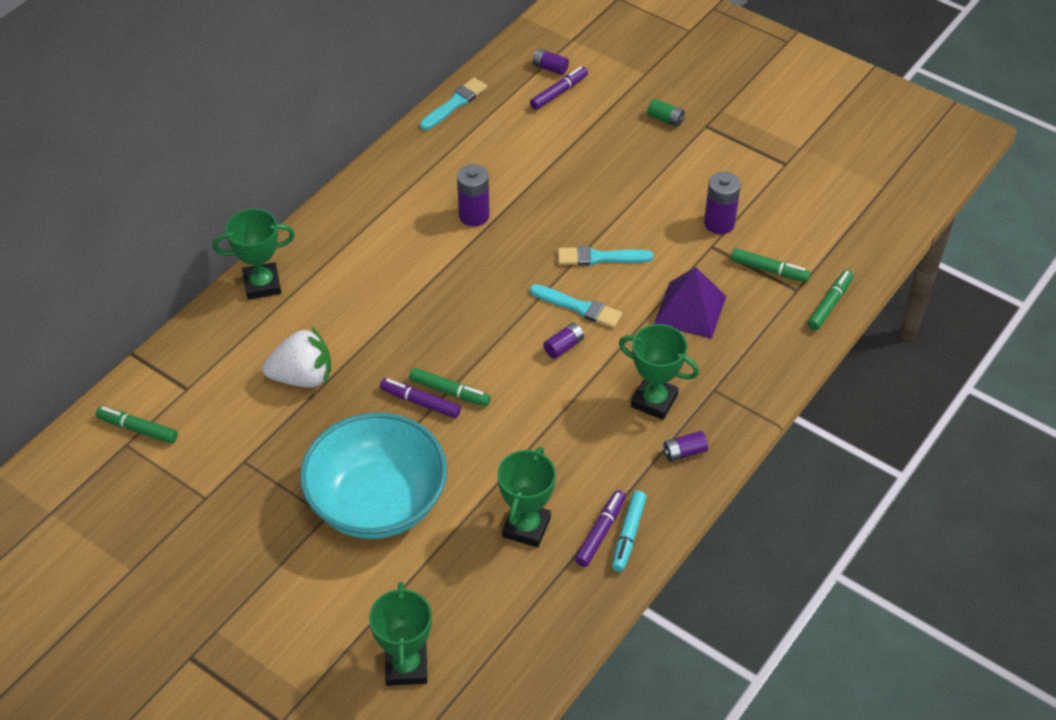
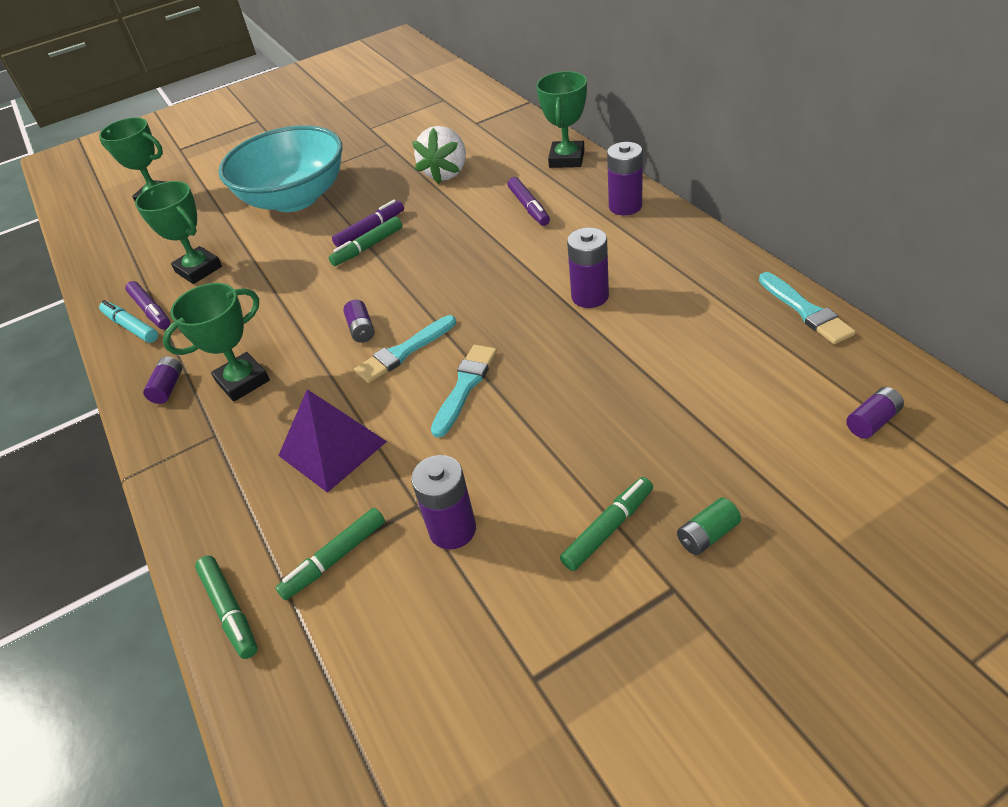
camera: 120 degrees right, 5 degrees down
(138, 429) = (453, 104): green marker -> green marker (608, 529)
(341, 223) = (625, 206): none -> purple battery
(558, 92) = (807, 418): purple marker -> purple marker (529, 207)

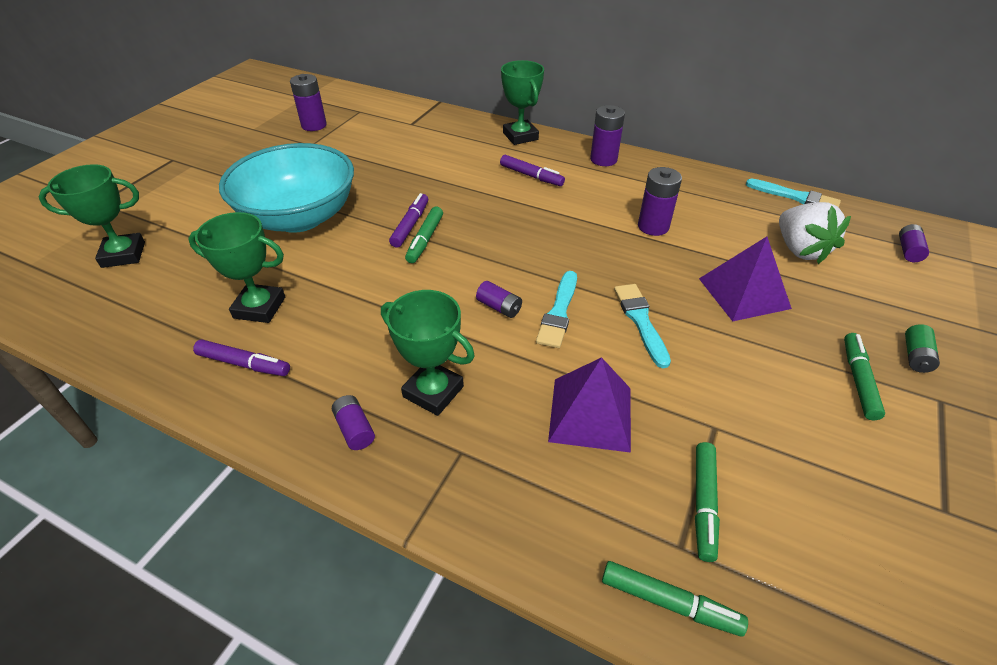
camera: 40 degrees left, 0 degrees up
(131, 327) = (237, 388): turquoise marker -> none
(243, 381) = (433, 392): green trophy -> green trophy turned 75 degrees counterclockwise
(446, 173) = (429, 166): white strawberry -> white strawberry (800, 250)
(452, 529) = (762, 432): purple battery -> purple battery (314, 125)
(599, 397) = (743, 293): none -> purple pyramid

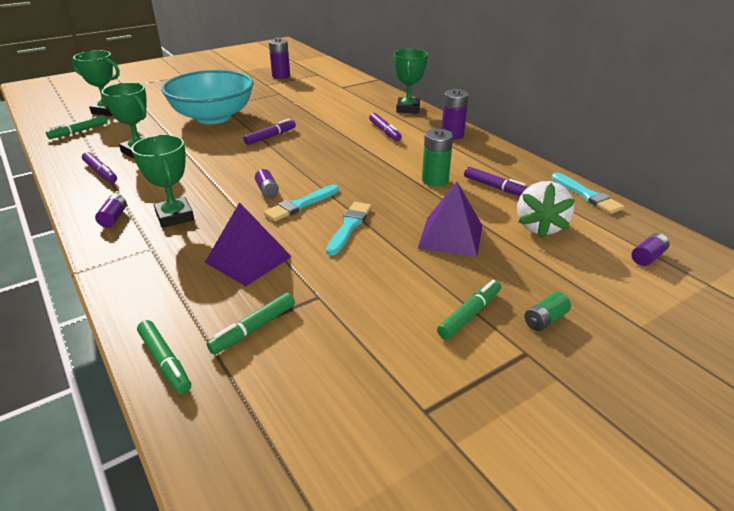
camera: 30 degrees right, 10 degrees down
(425, 240) = (269, 146): green marker -> green marker (79, 131)
(653, 226) = (435, 180): purple battery -> green battery
(714, 215) = (495, 187): none -> purple marker

